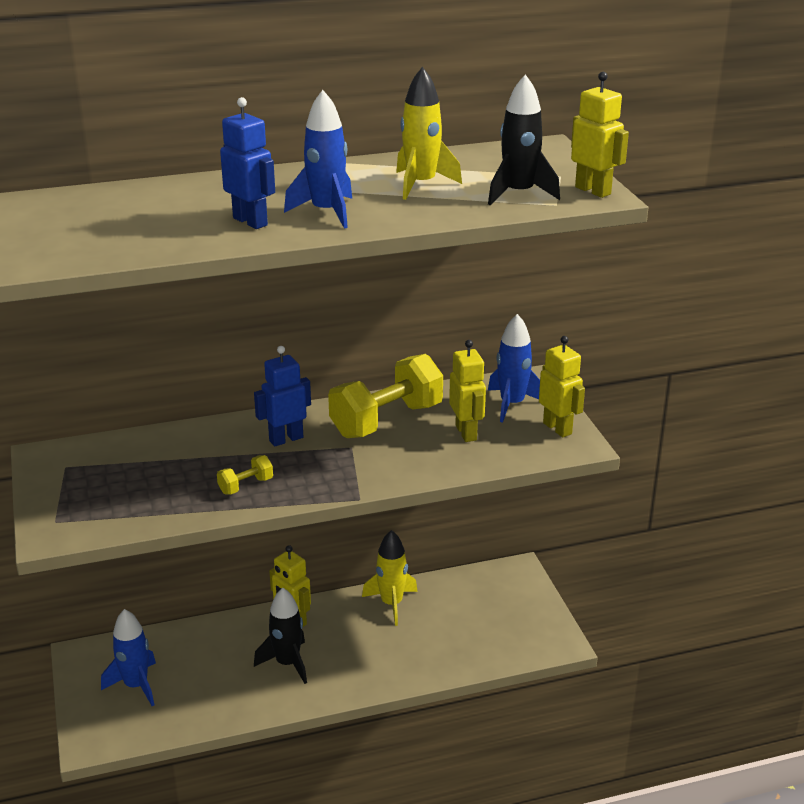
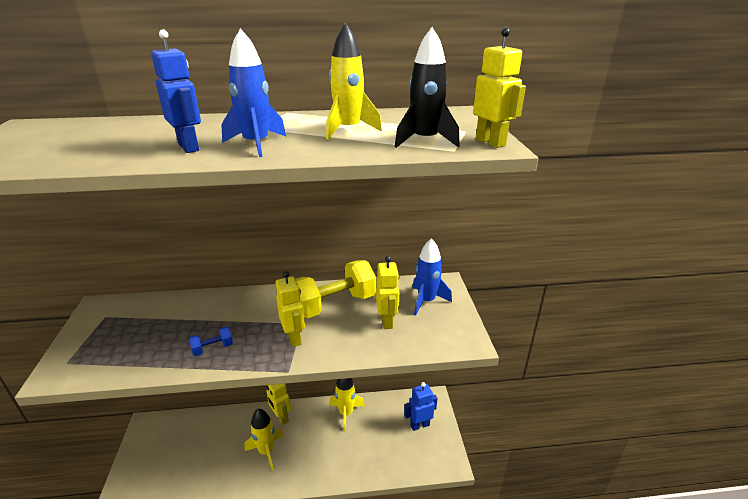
camera: 10 degrees right, 0 degrees up
(136, 685) = (167, 454): blue rocket -> none
(246, 486) = (213, 348): yellow dumbbell -> blue dumbbell
(286, 439) = (260, 311): blue robot -> blue robot (419, 425)
(287, 663) = (266, 451): black rocket -> yellow rocket
(557, 428) = (455, 325): yellow robot -> yellow robot (294, 338)

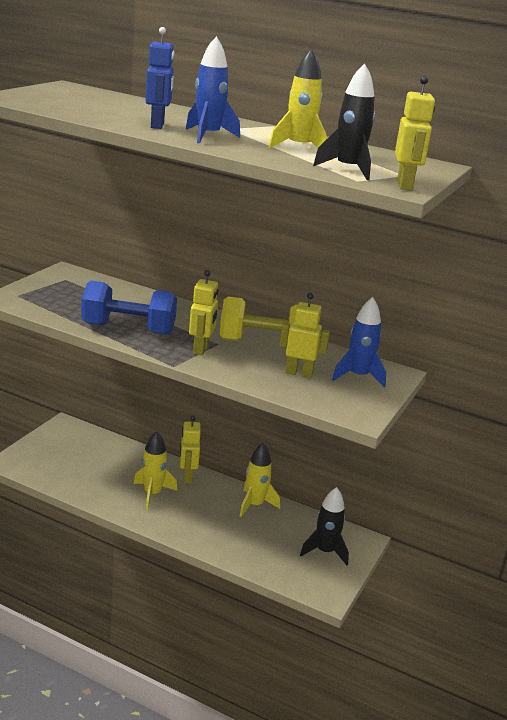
camera: 30 degrees right, 5 degrees down
(213, 348) = (128, 329): blue dumbbell -> blue dumbbell, size x2.29
(387, 321) = (299, 373): yellow robot -> yellow robot turned 105 degrees counterclockwise
(419, 425) = (325, 551): blue robot -> black rocket

